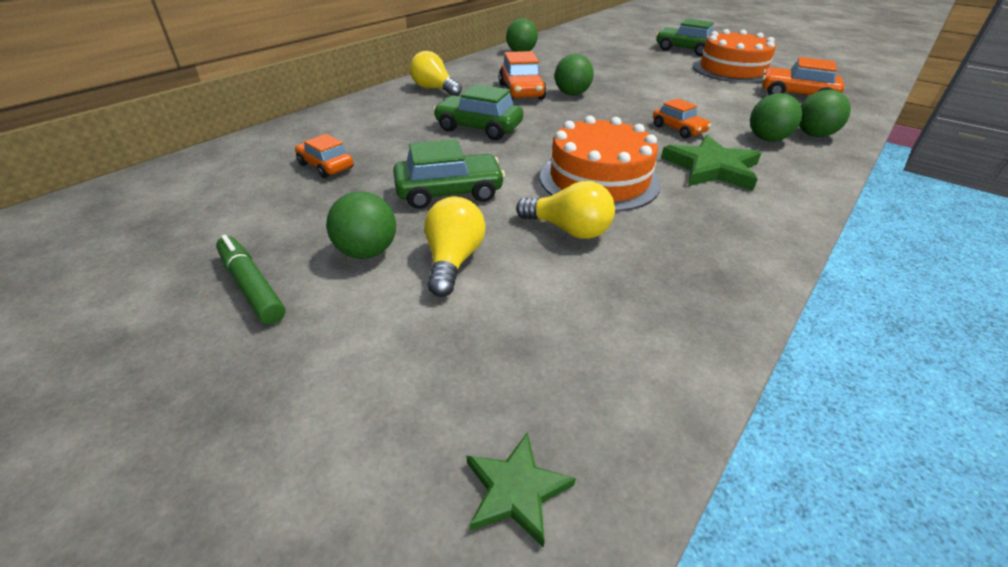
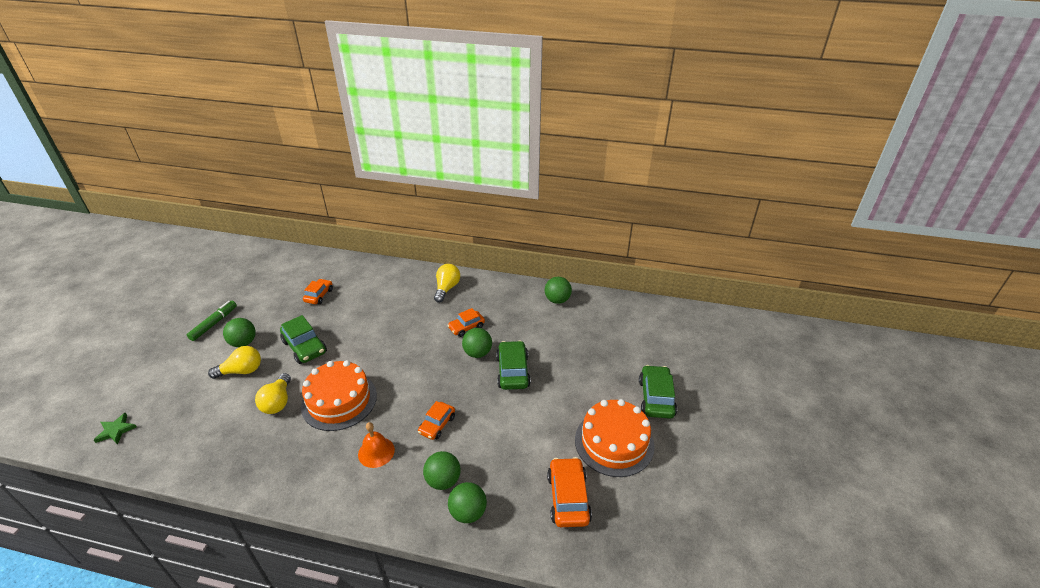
camera: 65 degrees right, 0 degrees up
(478, 128) = (392, 329): green car -> green car (513, 371)
(521, 92) = (466, 327): orange car -> orange car, size x0.65
(711, 168) = (376, 452): green star -> orange bell

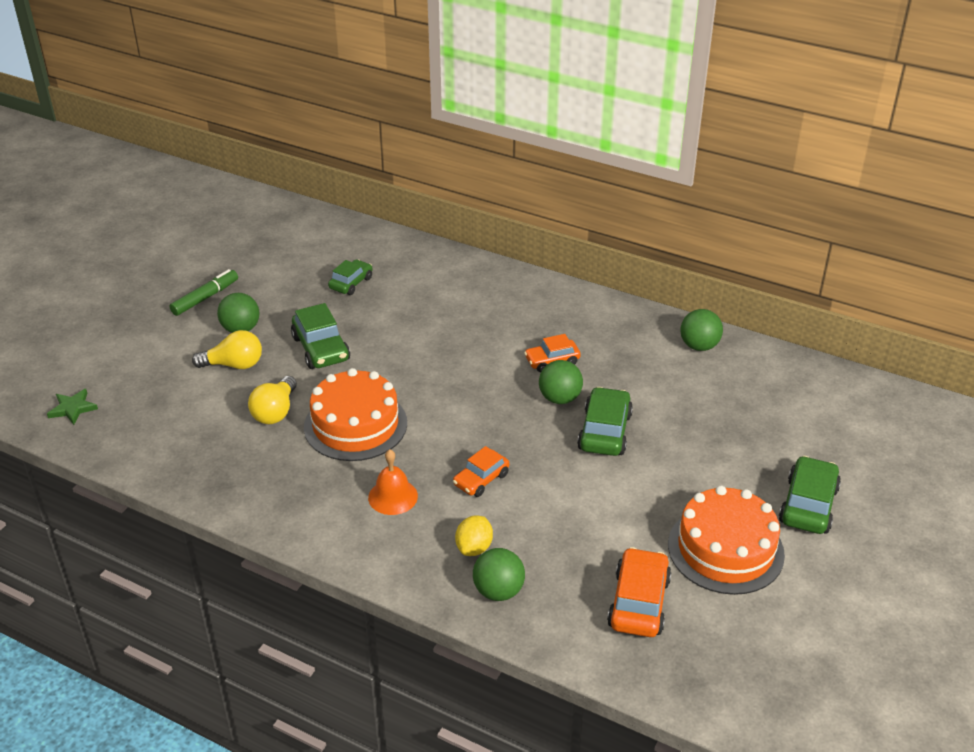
camera: 15 degrees right, 0 degrees up
(319, 295) = (351, 283): orange car -> green car
(443, 480) = (474, 548): green ball -> yellow lemon
(447, 288) = (536, 302): yellow light bulb -> none

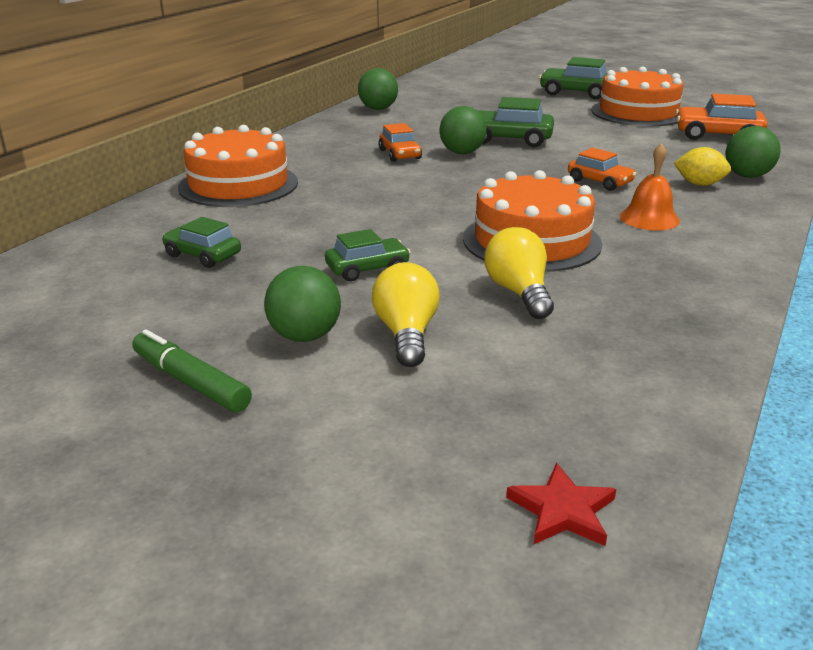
camera: 90 degrees left, 10 degrees down
(73, 408) = (562, 510): green star -> red star
(275, 412) = (519, 292): yellow light bulb -> yellow light bulb turned 120 degrees counterclockwise
(321, 349) = (367, 269): green car -> green car, size x0.65
(476, 283) = (238, 184): none -> orange cake

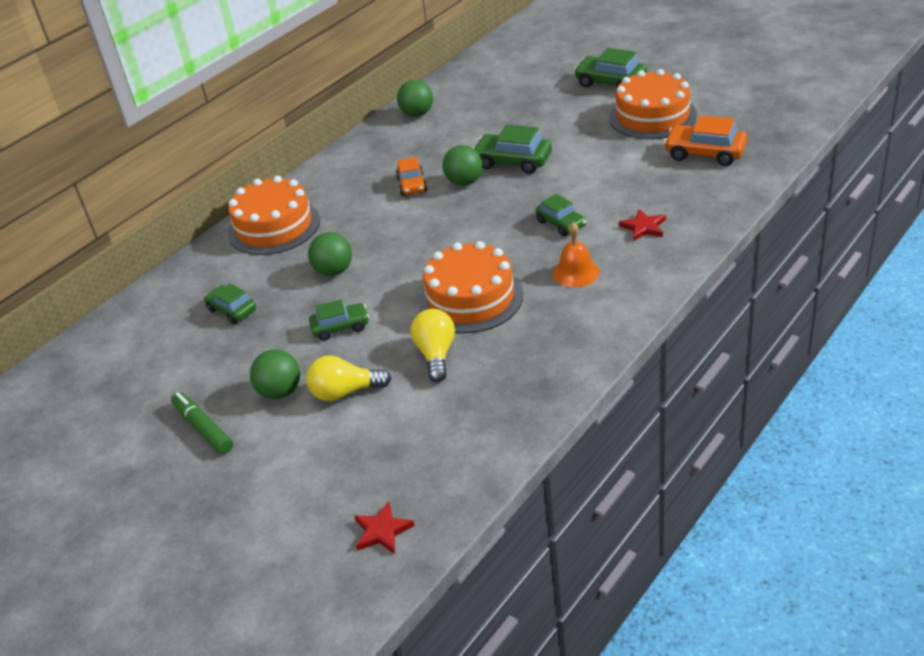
camera: 15 degrees right, 10 degrees up
(406, 334) = (345, 392): yellow light bulb -> yellow light bulb turned 105 degrees counterclockwise
(600, 182) = (561, 224): orange car -> green car
(699, 184) = (643, 227): yellow lemon -> red star
(747, 176) = (693, 215): green ball -> green ball (334, 271)

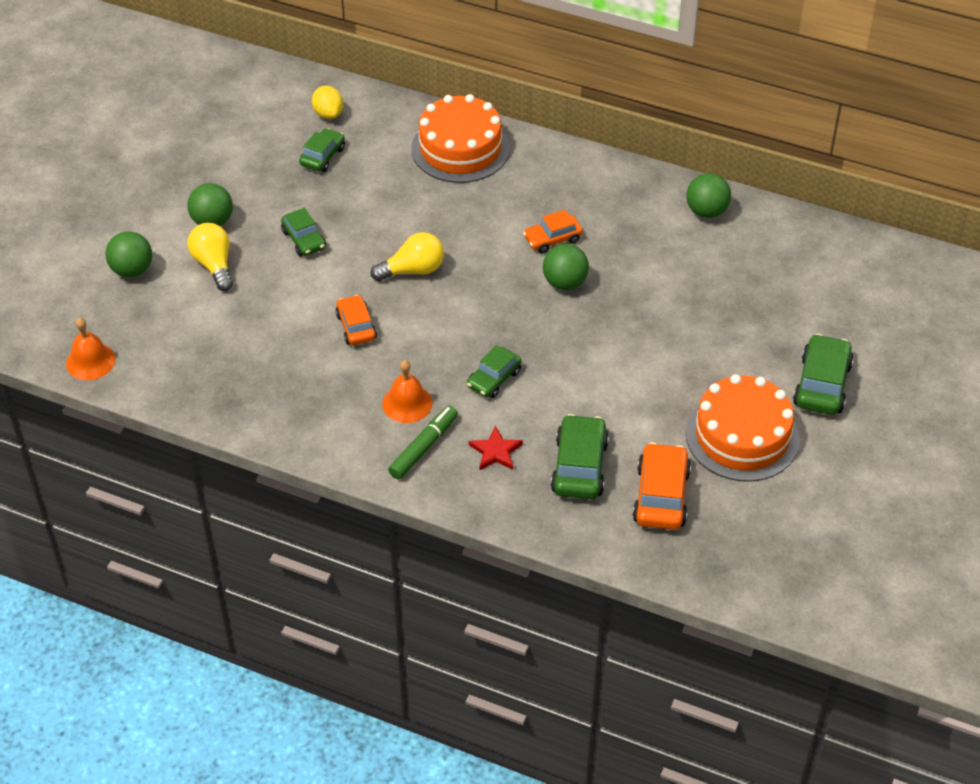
camera: 70 degrees right, 10 degrees up
(174, 304) = (328, 114): none -> yellow lemon
(203, 428) = (165, 185): green marker -> green marker (424, 447)
(334, 271) = (390, 213): green ball -> green ball (132, 270)
(382, 531) = (53, 327): red star -> none
(436, 354) = (269, 317): yellow light bulb -> yellow light bulb (413, 270)
(448, 497) = (90, 361): none -> orange bell
(470, 298) = (356, 326): orange cake -> orange car
(513, 161) = (614, 317): green car -> green car (579, 466)

